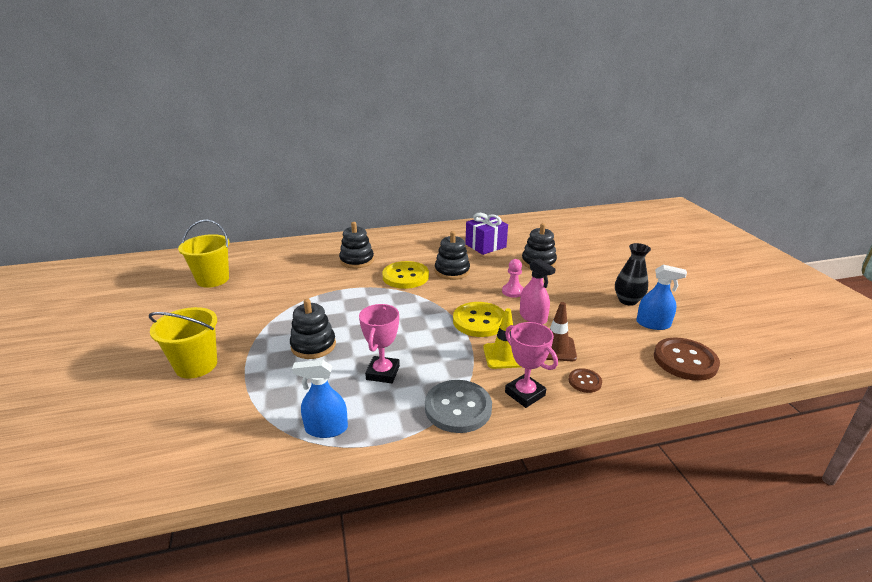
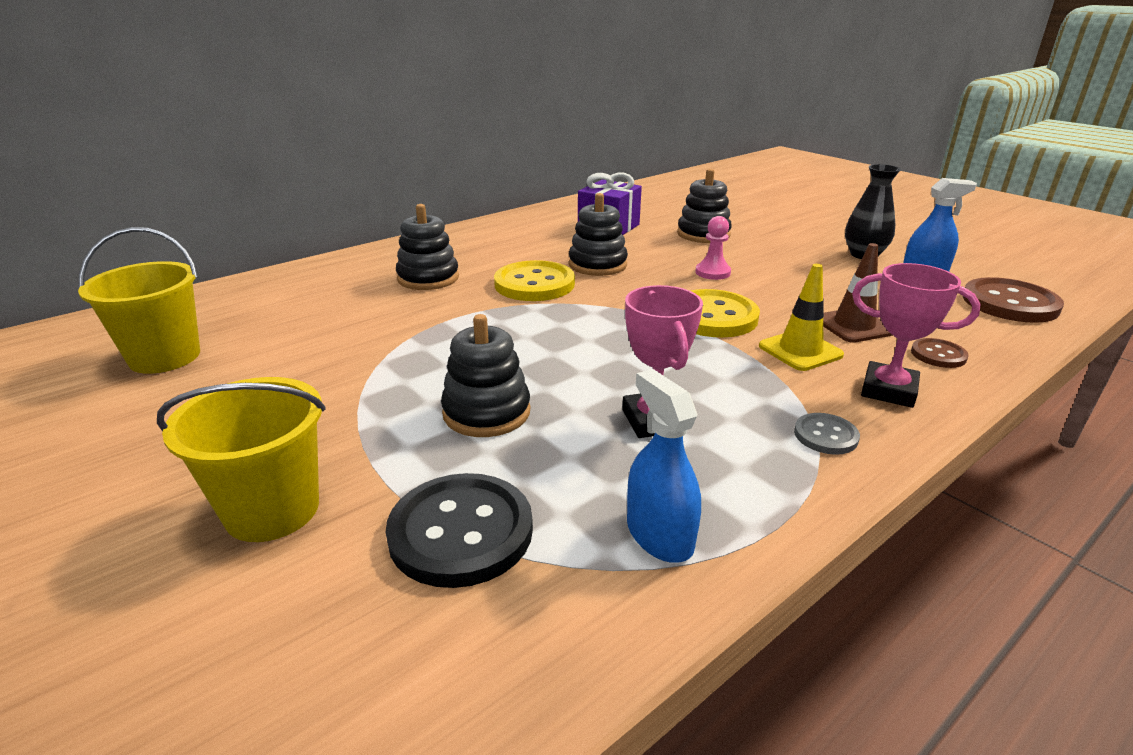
camera: 25 degrees left, 0 degrees up
(252, 399) = (461, 532): none -> black button
(326, 428) = (659, 535): blue spray bottle -> blue spray bottle turned 90 degrees clockwise
(458, 408) = (825, 435): grey button -> grey button, size x0.51
(533, 317) = (777, 296): pink spray bottle -> none

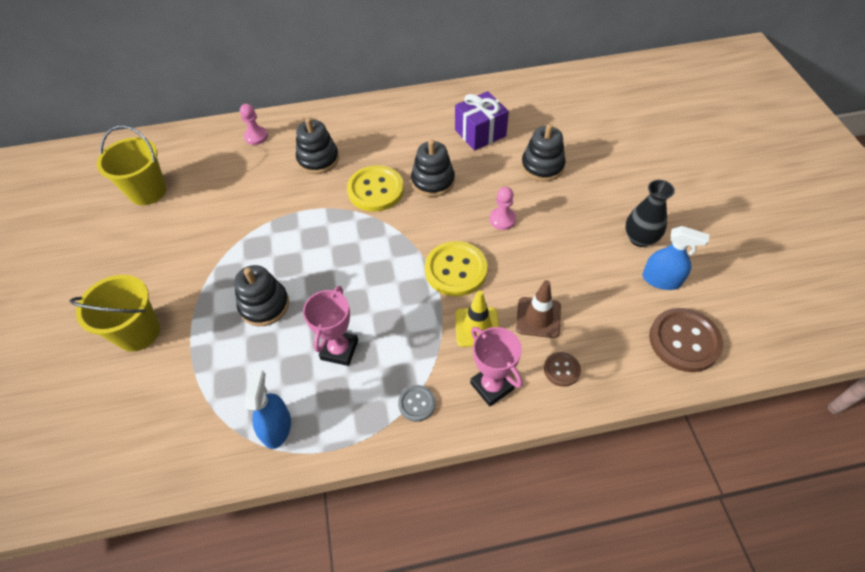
camera: 30 degrees right, 25 degrees up
(315, 278) = (256, 136): none -> pink pawn
(461, 532) = (199, 383): black button -> none

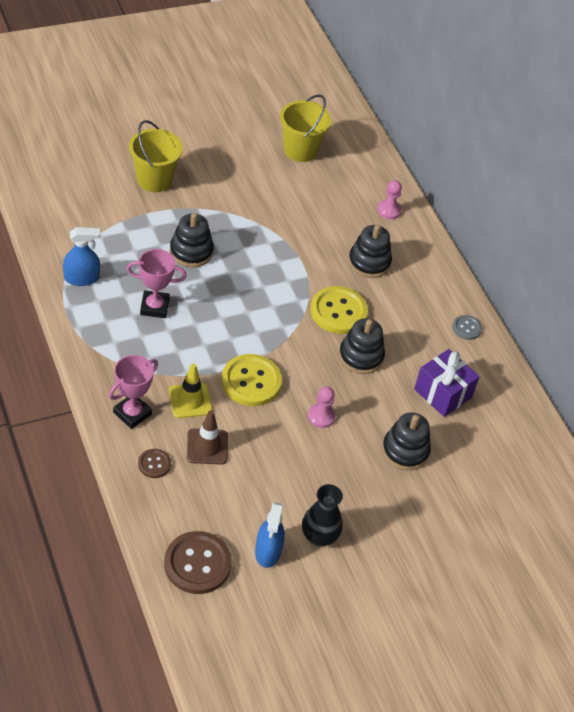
camera: 70 degrees right, 5 degrees down
(416, 403) = (110, 363): grey button -> grey button (466, 328)

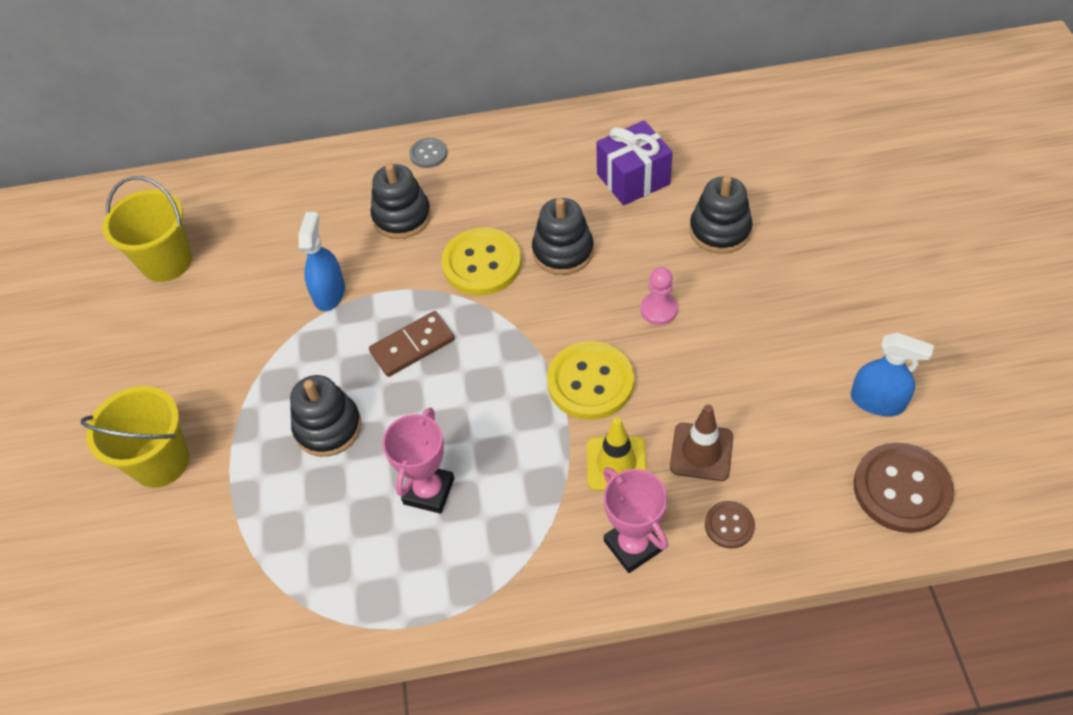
camera: 65 degrees left, 5 degrees up
(81, 278) = (345, 594): blue spray bottle -> blue spray bottle (329, 293)
(260, 284) = (412, 346): none -> brown domino
(319, 536) = (852, 341): black vase -> none
(389, 210) = (314, 181): pink pawn -> none
(466, 328) = (533, 138): grey button -> grey button (428, 154)

